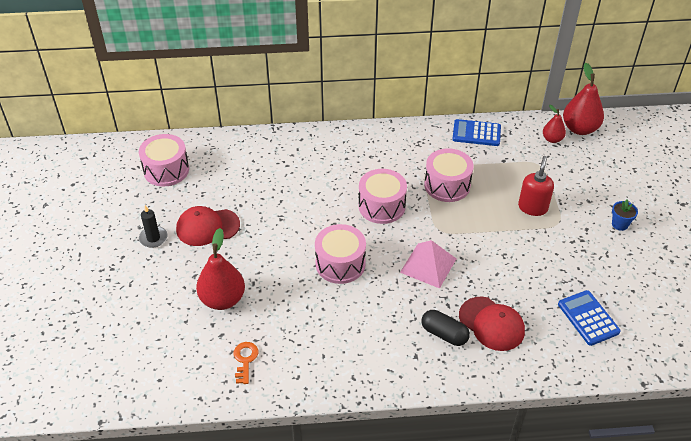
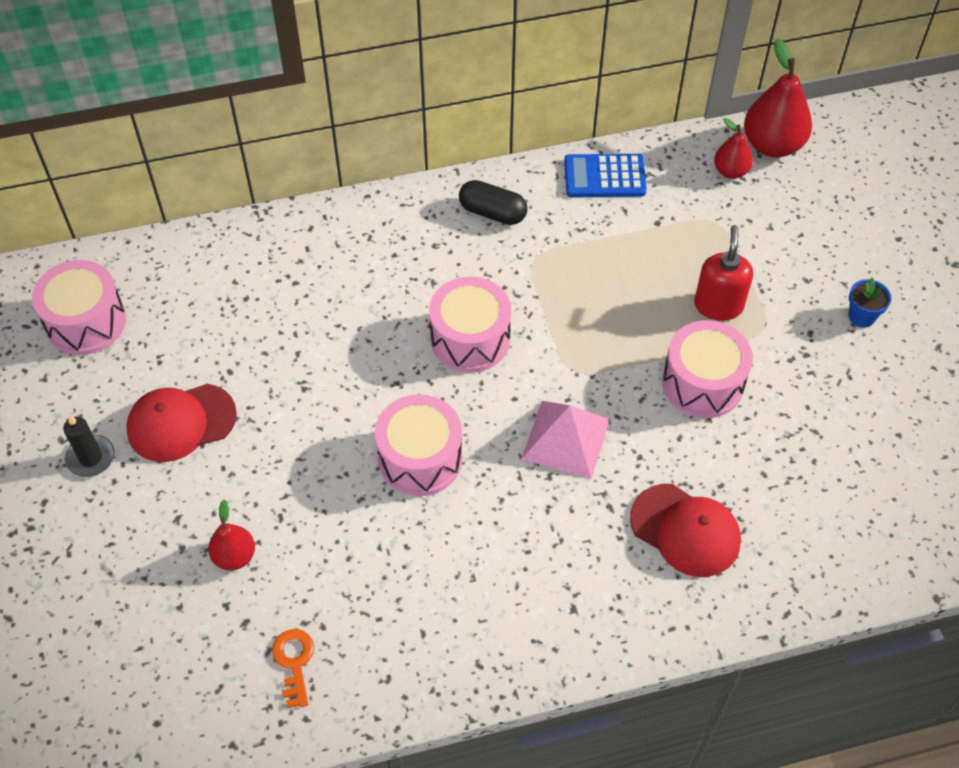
camera: 10 degrees left, 10 degrees up
(223, 299) = (234, 556): red pear -> red pear, size x0.57
(444, 334) = (612, 561): black capsule -> black capsule (492, 212)
(447, 185) = (572, 283): pink drum -> pink drum (702, 383)
(588, 318) = (836, 495): blue calculator -> none

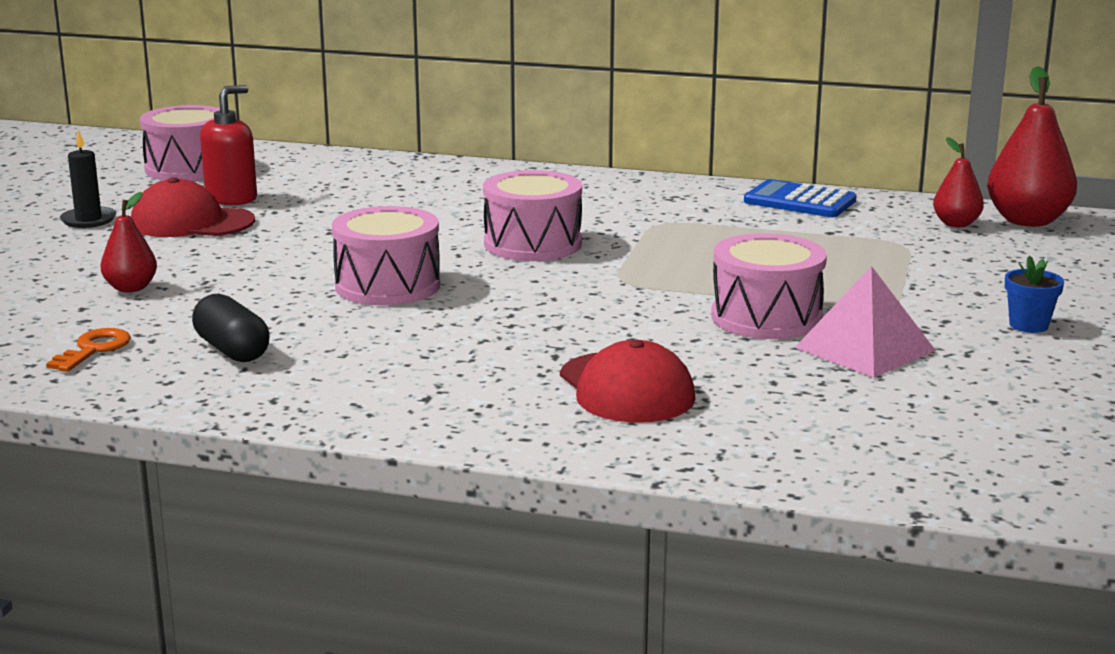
camera: 30 degrees right, 35 degrees down
(492, 212) = (649, 195): black capsule -> black capsule (232, 350)
(566, 439) = (559, 310): pink pyramid -> pink pyramid (864, 349)
(718, 305) = (845, 283): red soap dispenser -> red soap dispenser (232, 198)

